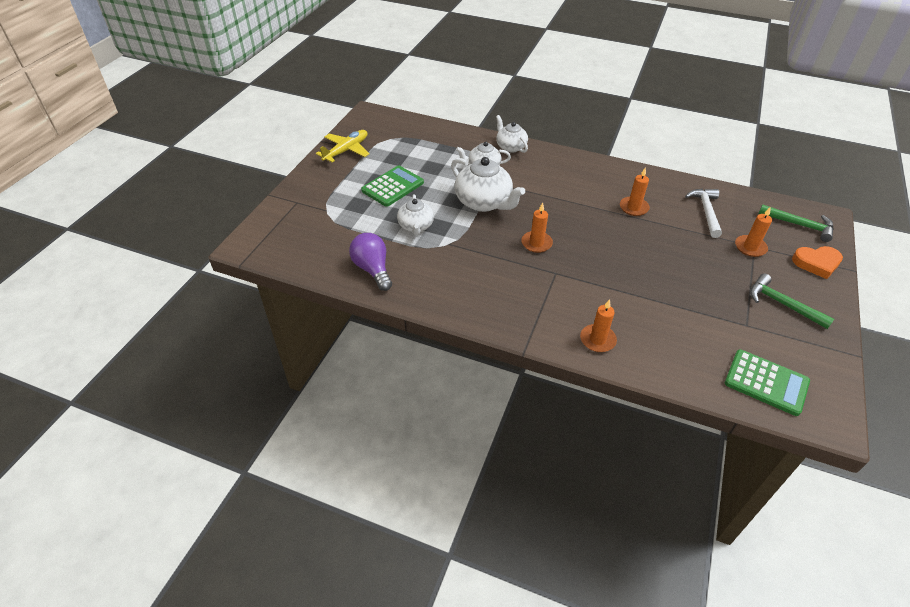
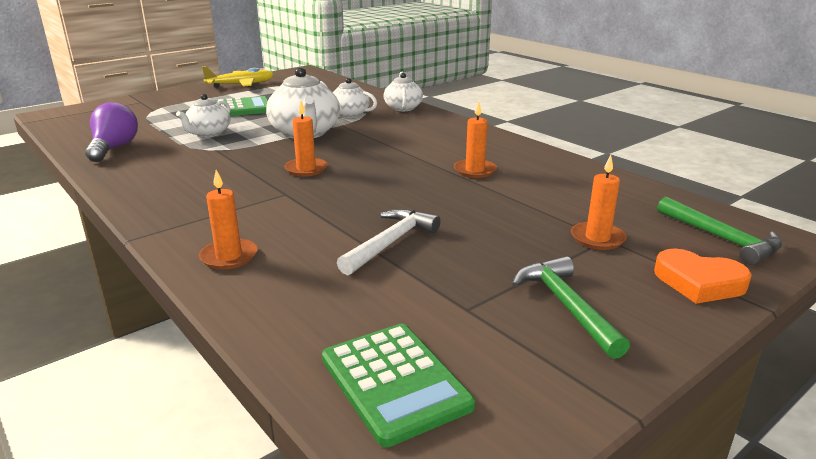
camera: 30 degrees right, 20 degrees down
(706, 212) = (575, 194): white hammer -> white hammer (390, 243)

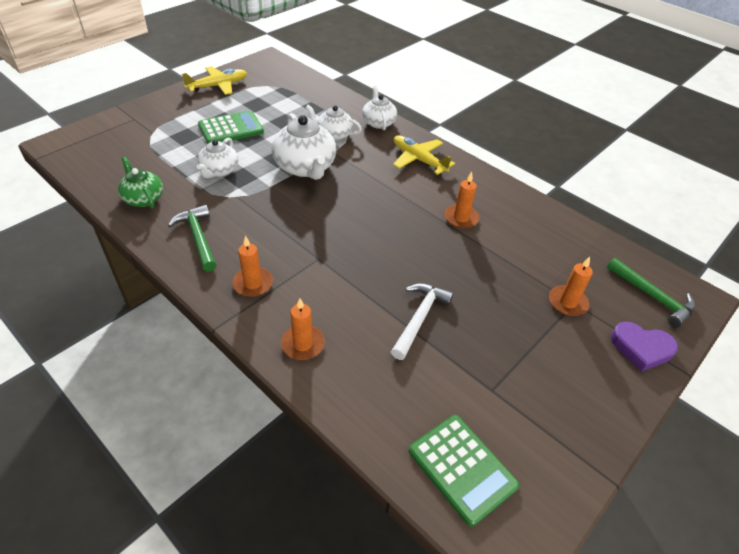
camera: 10 degrees left, 20 degrees up
(114, 148) = (143, 198): purple light bulb -> green teapot
(306, 169) = (324, 223): orange candle -> orange candle (253, 283)
(439, 131) = (419, 160): none -> yellow plane
(566, 306) = (558, 381): green hammer -> green hammer (198, 238)
(699, 282) = (641, 348): orange heart -> purple heart

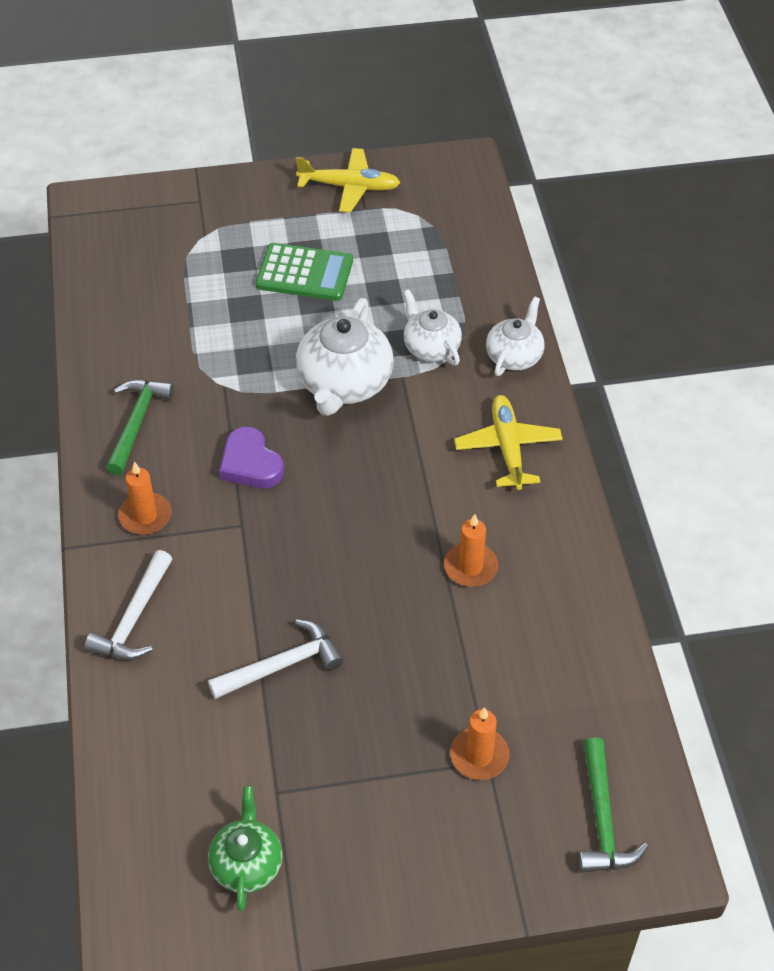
camera: 40 degrees right, 5 degrees up
(143, 198) = (121, 336): green teapot -> green teapot (247, 864)
(219, 171) = (235, 336): white teapot -> none
(303, 344) = (134, 618): orange candle -> white hammer
(462, 468) = (165, 842): green calculator -> none
(641, 348) = (504, 864): purple heart -> purple heart (250, 464)

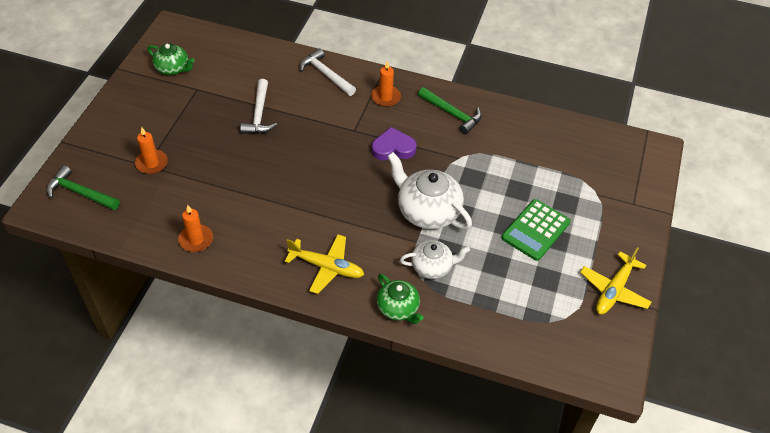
camera: 115 degrees right, 0 degrees up
(470, 567) = (258, 210): orange candle -> orange candle (196, 240)
(514, 356) = (398, 308): white teapot -> green teapot

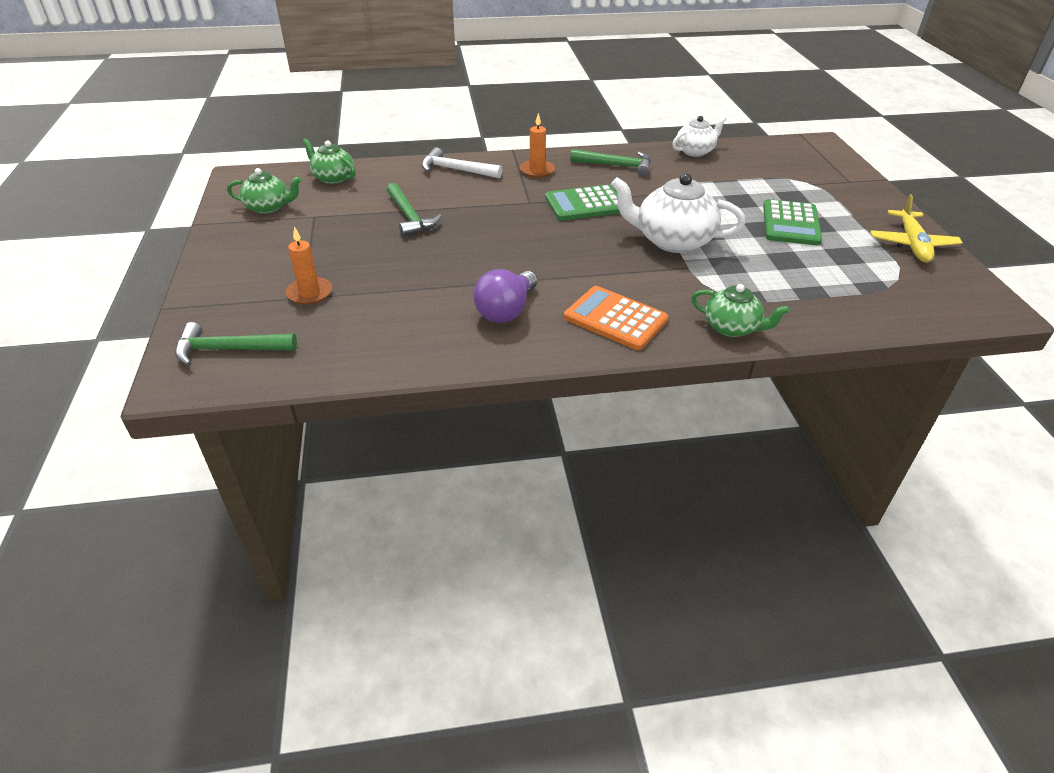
camera: 25 degrees left, 10 degrees down
(196, 240) = (432, 345): orange candle -> none
(233, 52) = (333, 178): none -> green teapot
(259, 114) = (409, 217): white hammer -> green hammer
(261, 230) = (506, 311): none -> purple light bulb
(326, 267) = (615, 319): yellow plane -> orange calculator
(393, 148) = (585, 204): purple heart -> green calculator
(432, 267) = (727, 282): white teapot -> white teapot (695, 151)

